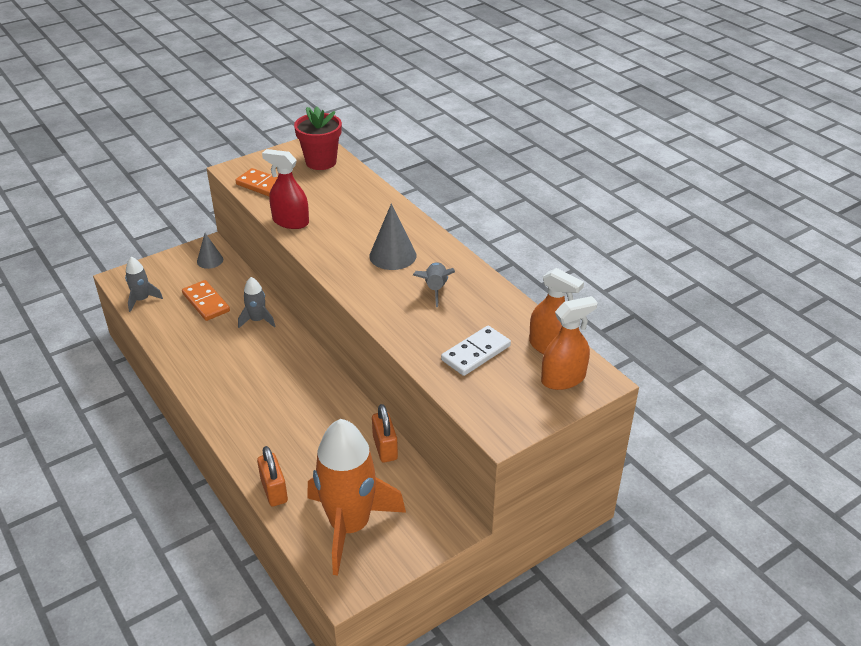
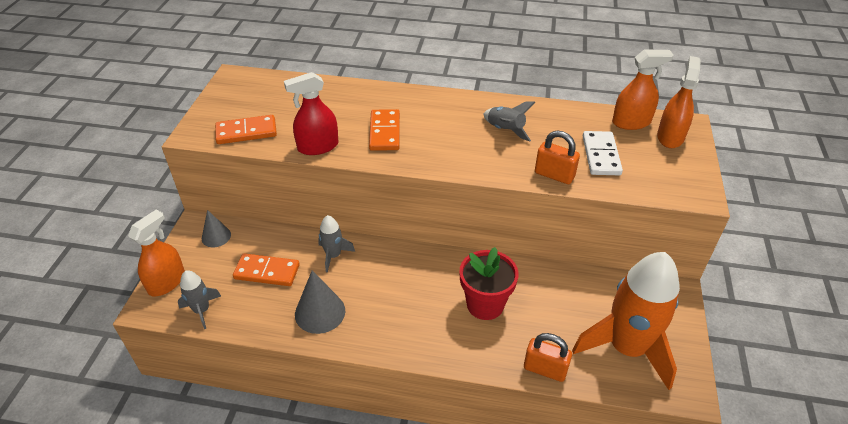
camera: 45 degrees left, 5 degrees up
(147, 270) = (166, 282): none -> orange spray bottle
(321, 162) = (264, 88): red flower pot -> red flower pot (485, 304)
(348, 238) = (385, 132): none -> orange domino
(385, 448) = (563, 277): orange padlock -> orange padlock (554, 175)
(392, 255) = (438, 125): grey cone -> grey cone (320, 312)

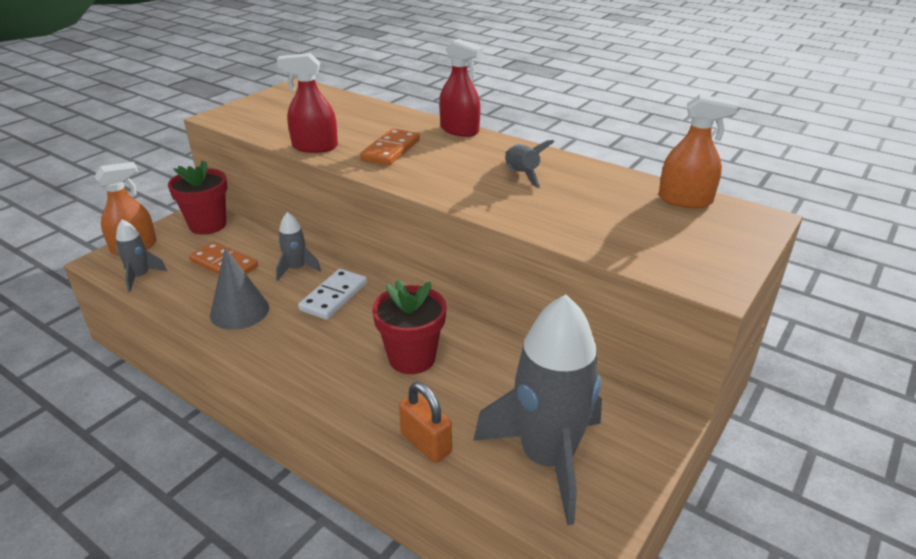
camera: 25 degrees right, 10 degrees down
(216, 236) = (208, 225): grey cone -> red flower pot
(246, 132) = (263, 124): orange domino -> none
(421, 94) = (459, 130): none -> red spray bottle
(554, 175) = (540, 223): orange padlock -> none
(600, 155) = (615, 220): white domino -> white domino (333, 296)
(626, 348) = (547, 458): orange rocket -> grey rocket
(670, 137) = (726, 224): orange spray bottle -> none

